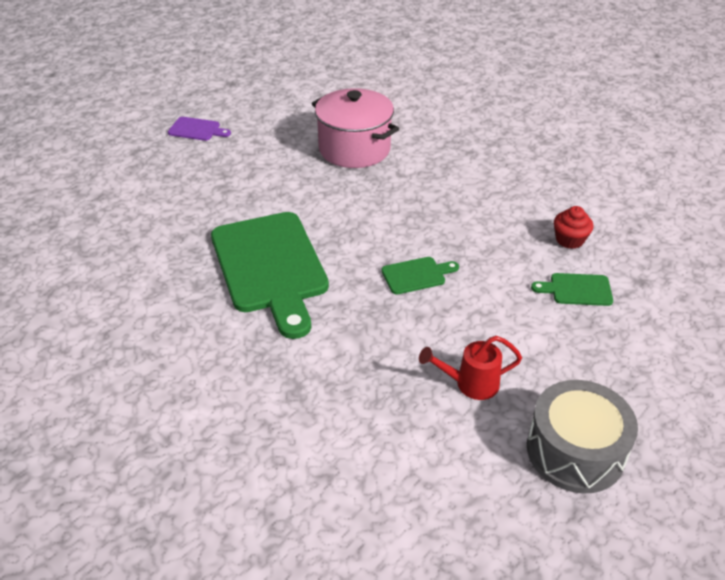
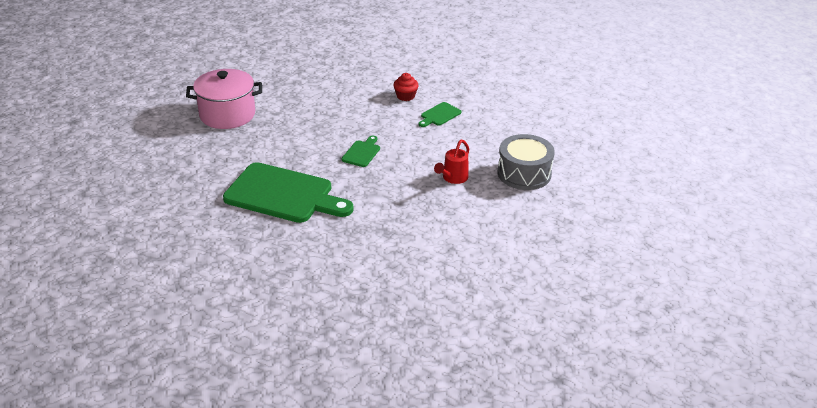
camera: 50 degrees left, 5 degrees down
(197, 129) = (103, 159): purple cutting board -> none

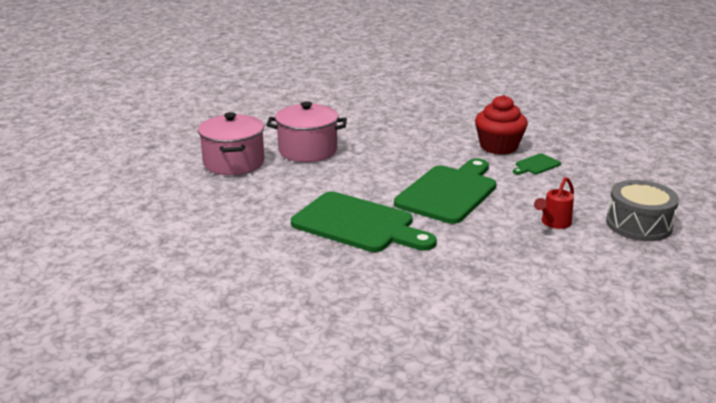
camera: 10 degrees right, 10 degrees down
(158, 135) = (234, 163): none -> pink pot
(362, 153) = (448, 192): green cutting board -> green cutting board, size x2.32
(405, 96) = (498, 147): red cupcake -> red cupcake, size x1.90

